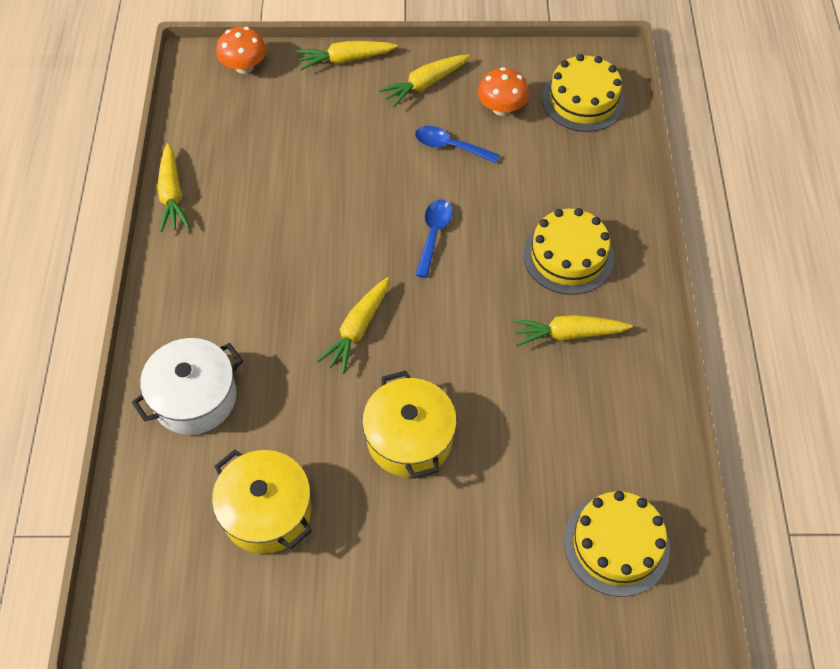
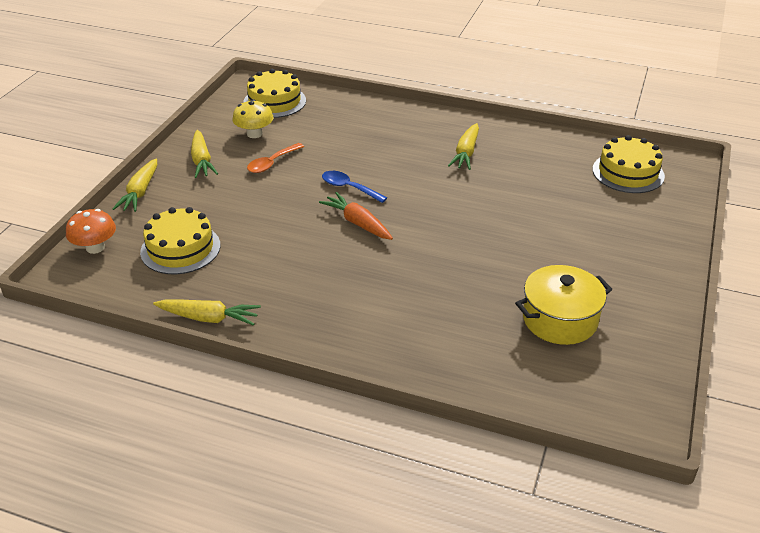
camera: 70 degrees left, 20 degrees down
(195, 398) = (437, 341): white pot -> none
(357, 329) = (414, 241): yellow carrot -> none
(369, 265) = (358, 223): none -> orange carrot
(409, 438) = (521, 236): yellow pot -> none
(450, 146) = (272, 163): blue spoon -> orange spoon
(501, 108) = (254, 134): orange mushroom -> yellow mushroom
(568, 256) = (403, 138): yellow cake -> yellow cake (180, 248)

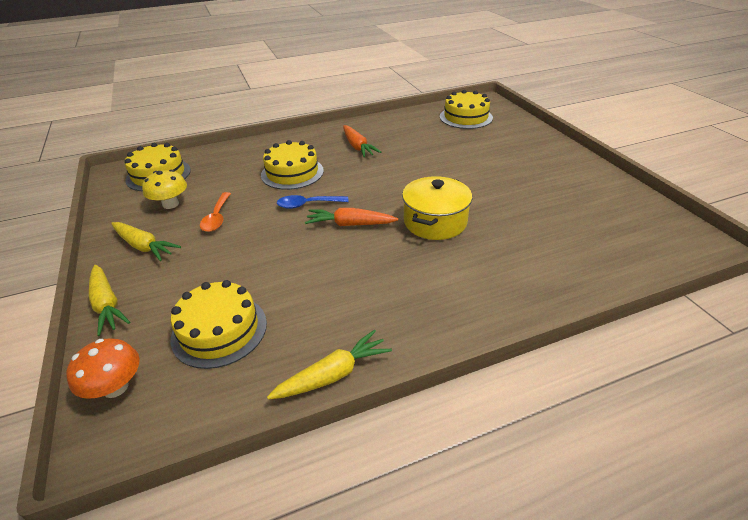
camera: 40 degrees left, 0 degrees up
(375, 151) = (292, 173): none -> yellow cake
(466, 153) = (357, 147): yellow carrot -> orange carrot
(560, 319) = (566, 212): yellow pot -> yellow pot (435, 222)

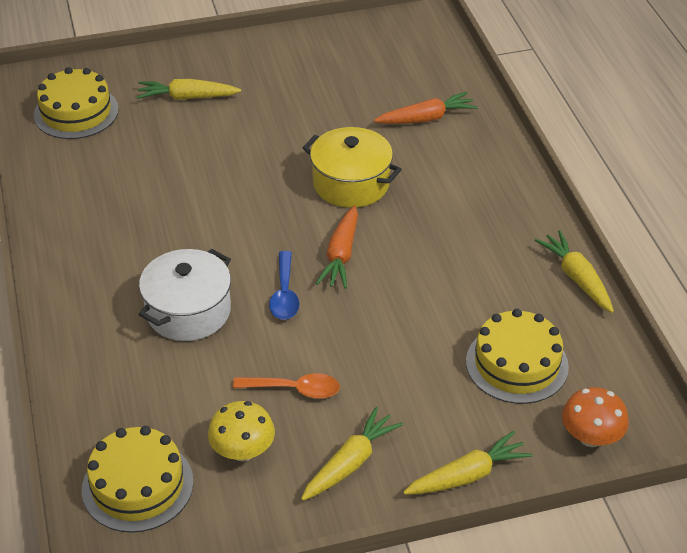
camera: 85 degrees left, 5 degrees up
(292, 173) = (188, 311): yellow cake -> white pot
(357, 147) = (129, 236): orange carrot -> orange carrot (426, 118)
(502, 147) = (187, 97): none -> yellow carrot

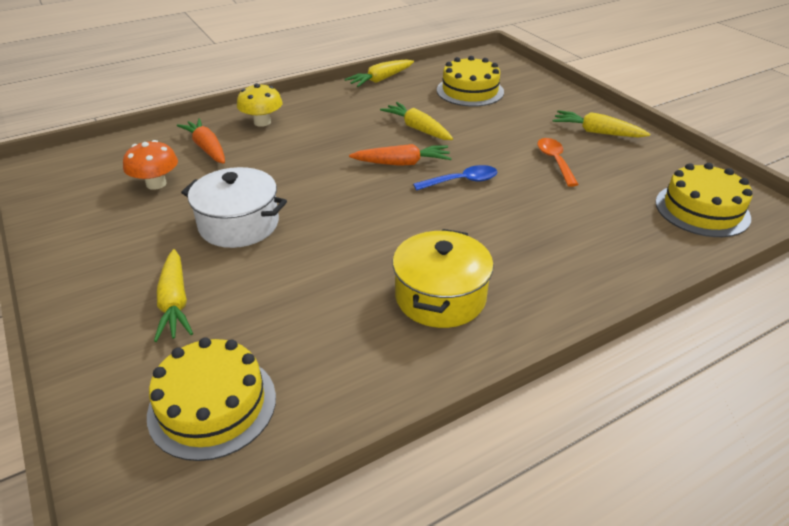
camera: 105 degrees left, 5 degrees down
(188, 311) = (513, 225): white pot -> white pot (239, 224)
(243, 451) = (627, 172): yellow mushroom -> yellow mushroom (262, 122)
(351, 183) = (308, 171): yellow pot -> yellow pot (440, 297)
(467, 475) = (569, 97): yellow carrot -> yellow carrot (417, 129)
(591, 437) = (510, 68): orange mushroom -> orange mushroom (156, 184)

